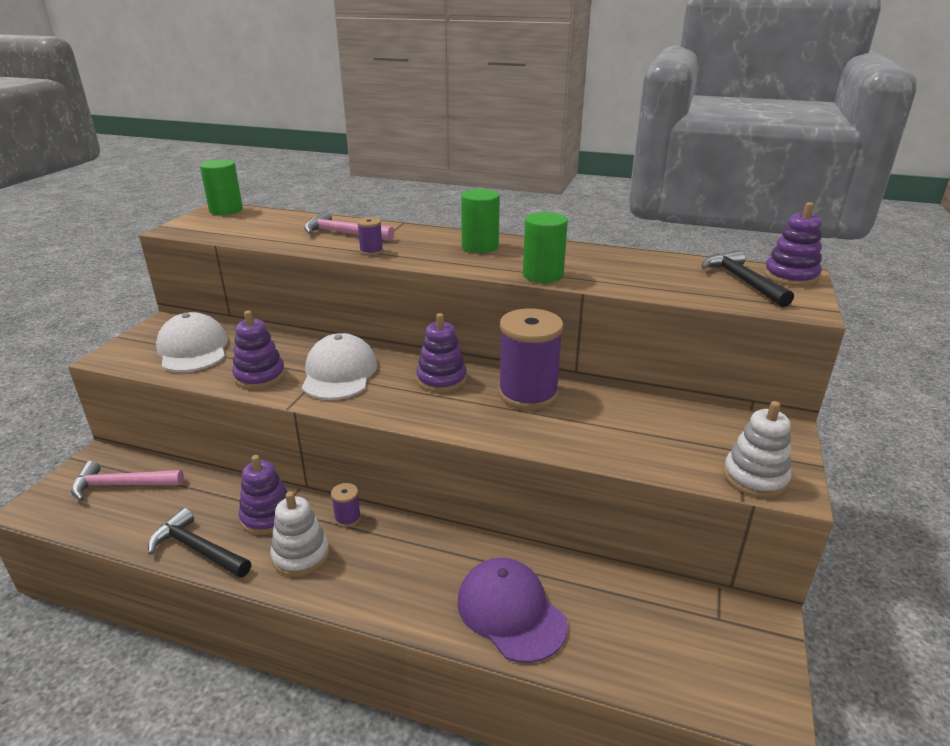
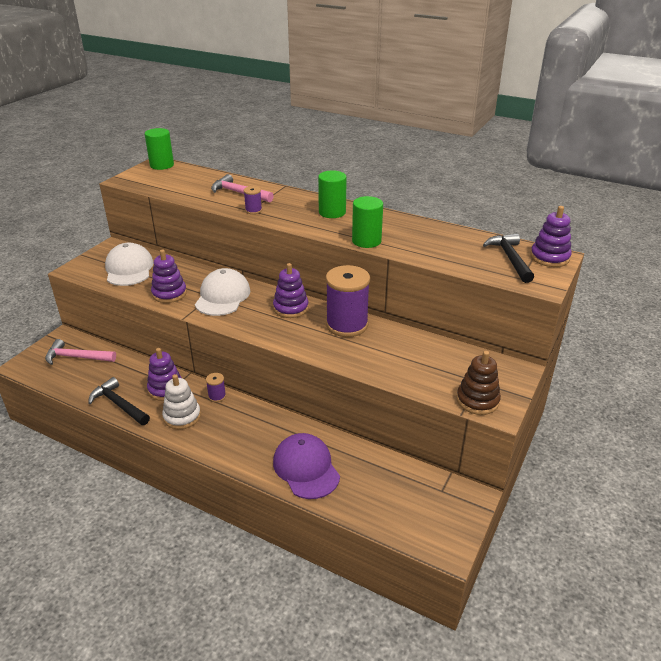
camera: 10 degrees right, 5 degrees up
(755, 477) = (477, 400): white stacking toy -> brown stacking toy

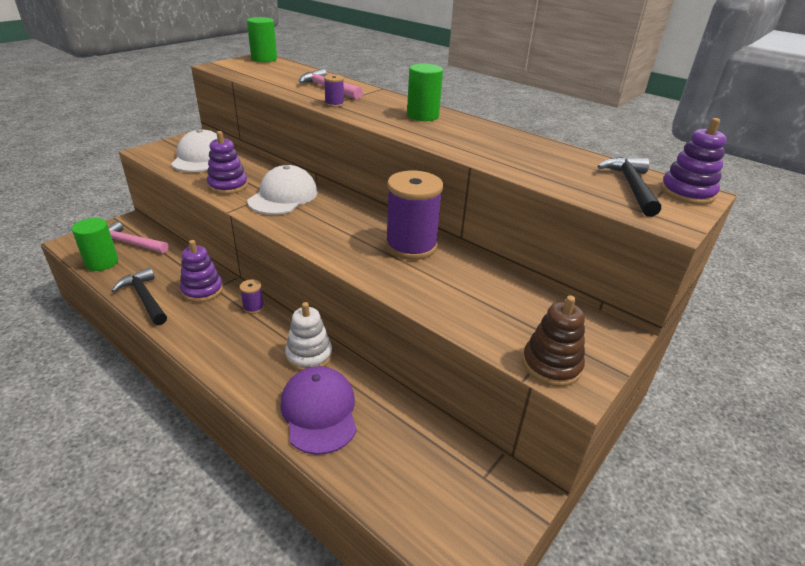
camera: 10 degrees right, 0 degrees up
(182, 416) = (204, 323): white stacking toy -> white stacking toy (309, 355)
(291, 308) = (353, 219): purple stacking toy -> none
(366, 241) = (450, 146): green cylinder -> green cylinder (102, 263)

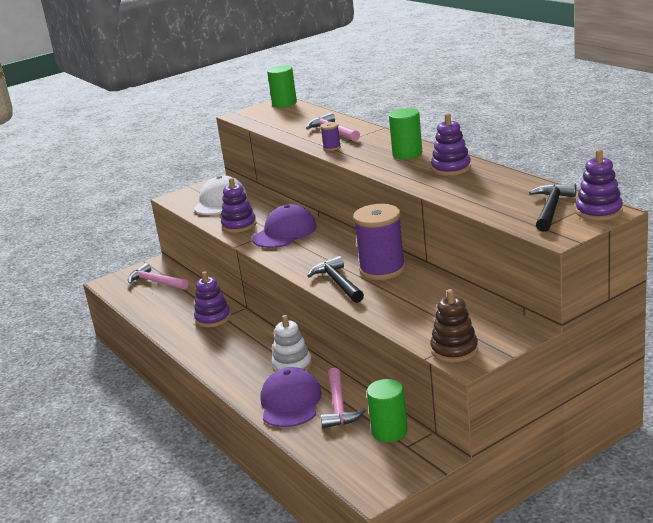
camera: 20 degrees right, 10 degrees down
(102, 263) = (132, 298): green cylinder -> green cylinder (389, 432)
(145, 298) = (165, 324): black hammer -> black hammer (338, 283)
(253, 307) = (253, 331): purple spool -> none
(283, 196) = (284, 232): white cap -> purple cap
(380, 415) = (338, 406): none -> pink hammer
(481, 134) = (451, 168): none -> purple stacking toy

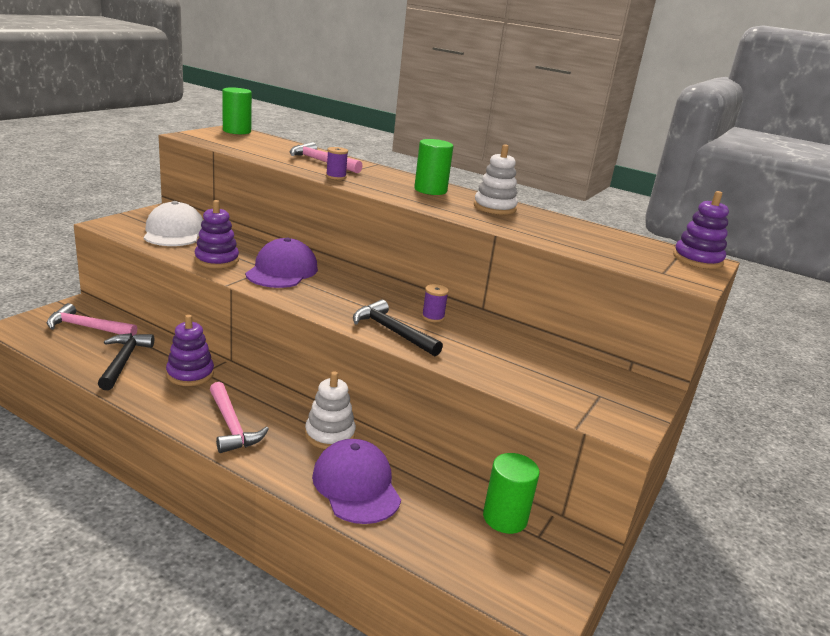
camera: 30 degrees left, 0 degrees up
(338, 406) = (421, 487): pink hammer -> pink hammer (231, 426)
(382, 270) = (433, 317): purple spool -> purple spool, size x0.43
(451, 168) = (494, 207): purple stacking toy -> white stacking toy
(454, 350) = (598, 415): brown stacking toy -> none
(551, 209) = (648, 254): black hammer -> black hammer (124, 361)

